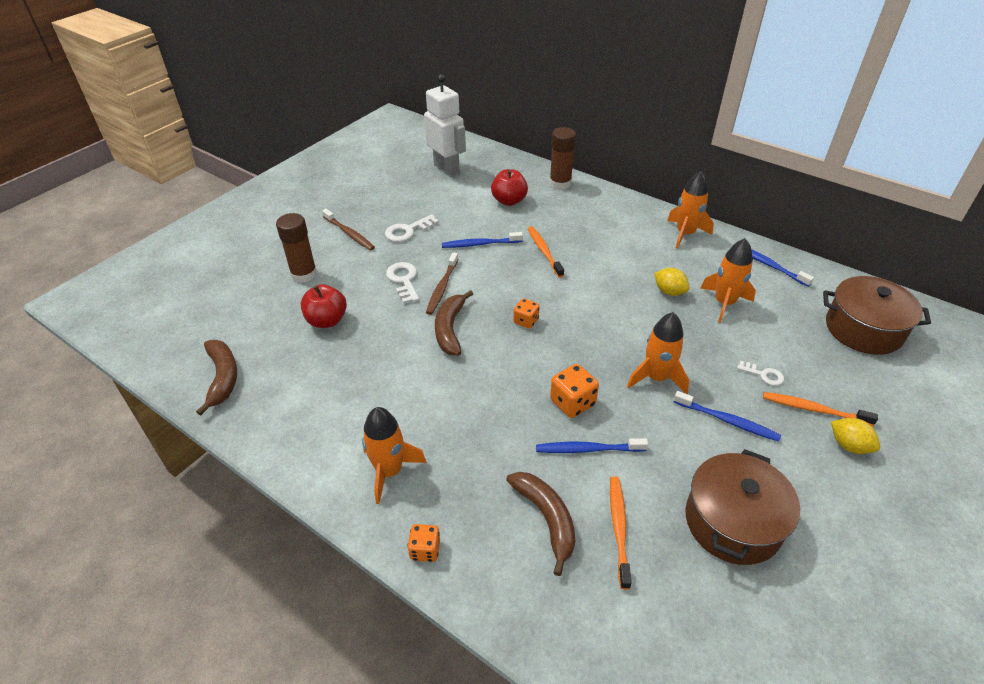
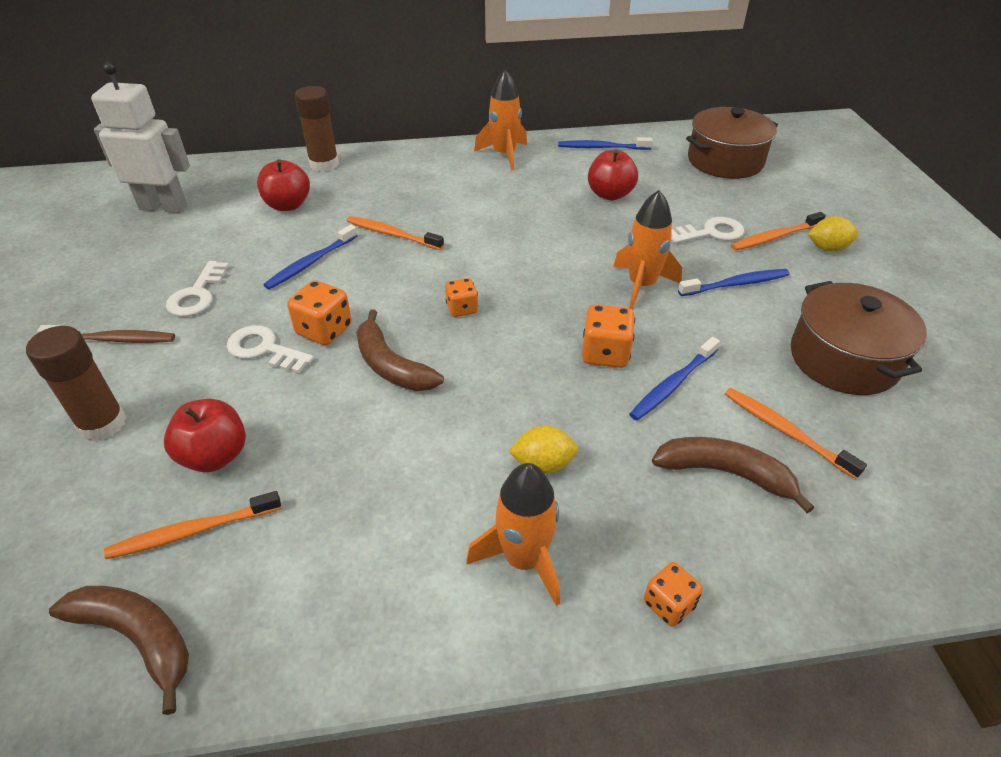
camera: 45 degrees left, 0 degrees up
(283, 349) = (192, 531): none -> orange toothbrush
(442, 288) = (324, 330): brown toothbrush -> orange dice
(669, 291) = (555, 209): yellow lemon -> yellow lemon (543, 464)
(724, 303) = (610, 194): orange rocket -> red apple
(763, 375) = (710, 233): white key -> white key, size x1.58

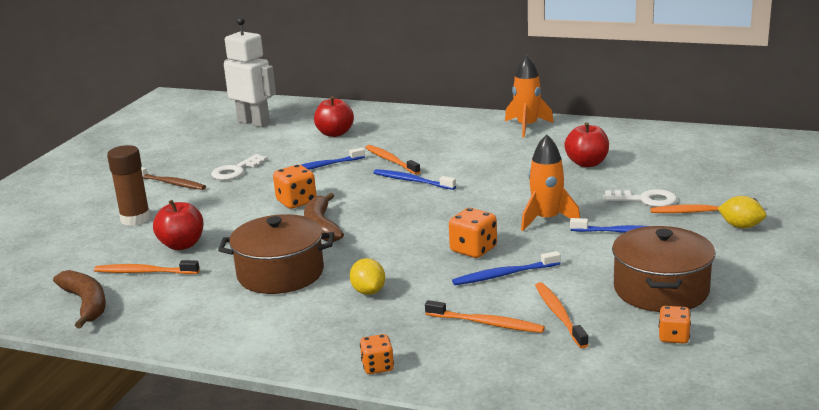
camera: 30 degrees right, 20 degrees down
(264, 349) = (251, 204): white key -> none
(324, 164) = (382, 114): brown glue stick -> none
(462, 308) = (397, 208): orange dice -> orange dice (673, 337)
(524, 559) = (311, 327): orange rocket -> none
(543, 464) = (368, 291): yellow lemon -> yellow lemon turned 45 degrees clockwise
(601, 147) = (616, 133): blue toothbrush -> blue toothbrush (411, 181)
(725, 161) = (721, 157): brown pot -> brown pot (280, 273)
(725, 473) = (487, 323): brown banana -> orange toothbrush

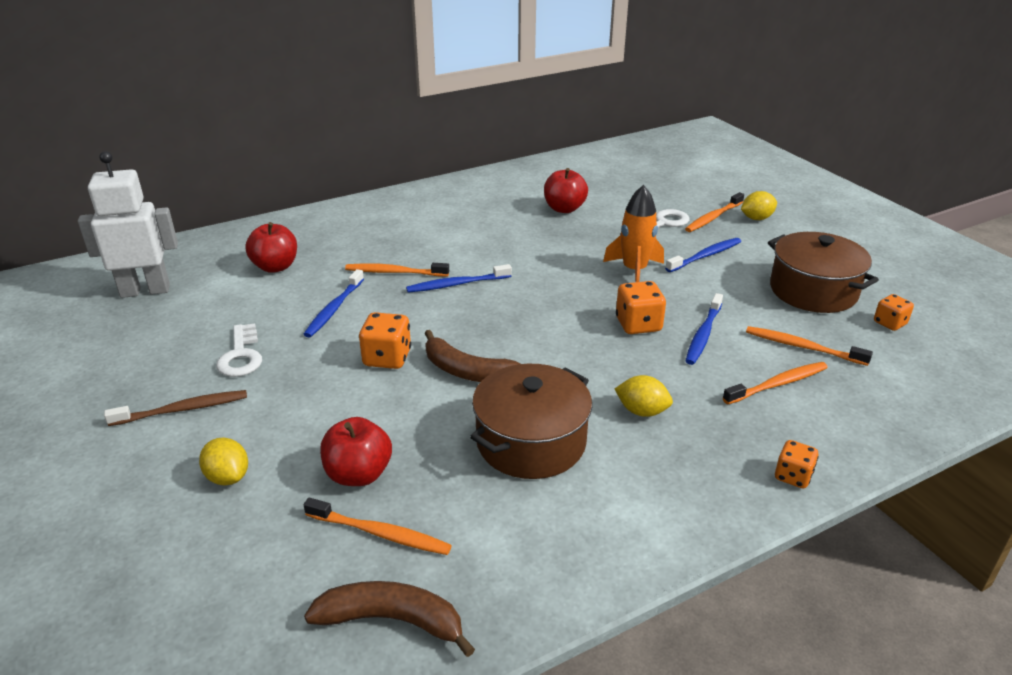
camera: 50 degrees left, 10 degrees up
(135, 219) = (228, 477): brown glue stick -> yellow lemon
(144, 272) = (381, 533): orange toothbrush -> orange toothbrush turned 120 degrees counterclockwise
(527, 126) = (452, 193): orange rocket -> none

